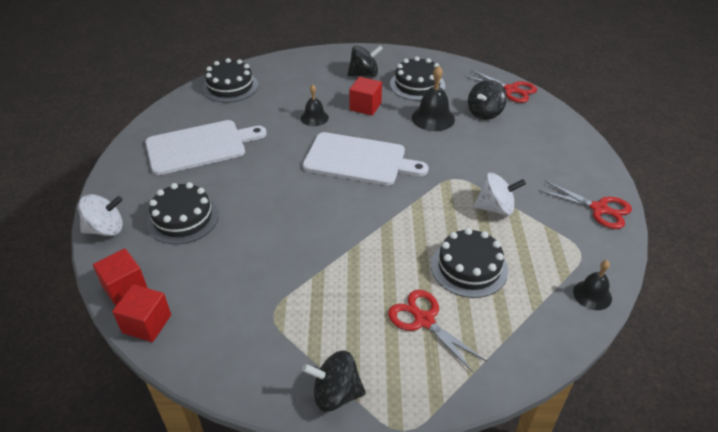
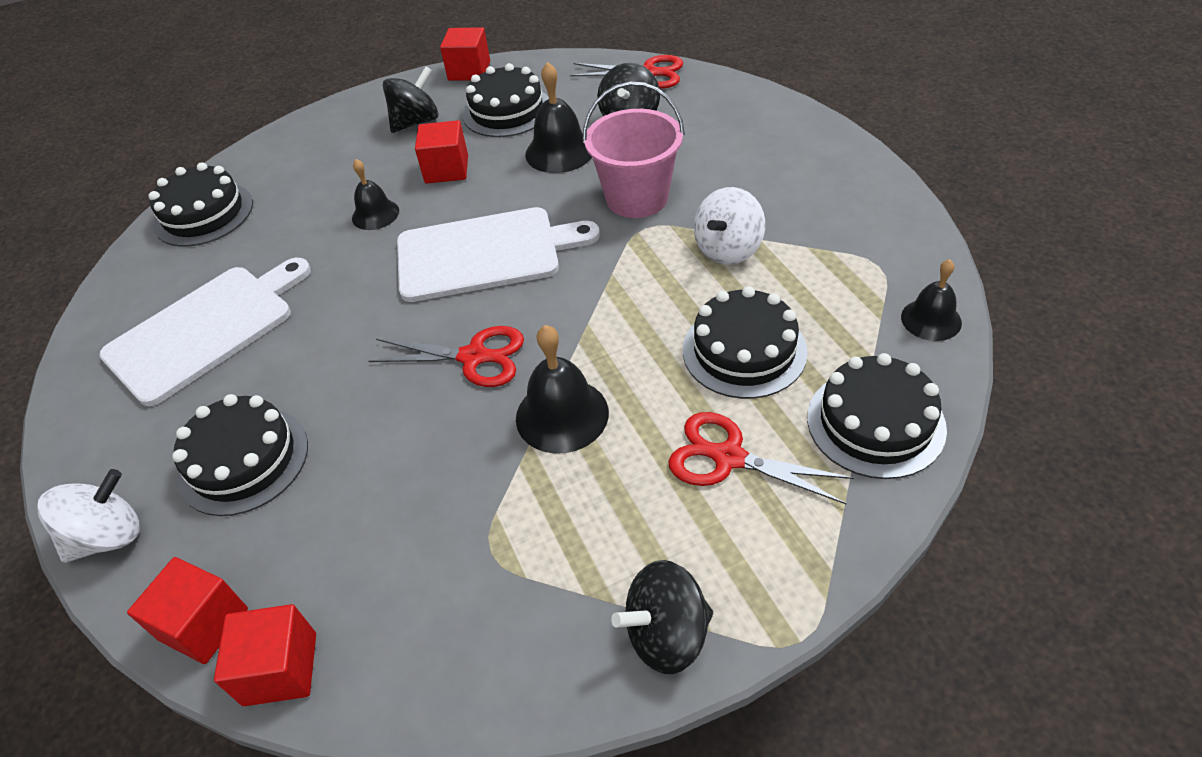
camera: 20 degrees left, 5 degrees up
(349, 261) = (562, 415): none -> black bell
(410, 55) = (469, 71): none -> red cube
(461, 160) = (637, 198): none -> pink bucket
(495, 208) = (728, 249): white spinning top -> white spinning top turned 150 degrees clockwise
(519, 337) = (875, 422): none -> black cake
(599, 209) = (865, 196): red scissors -> red scissors (473, 357)

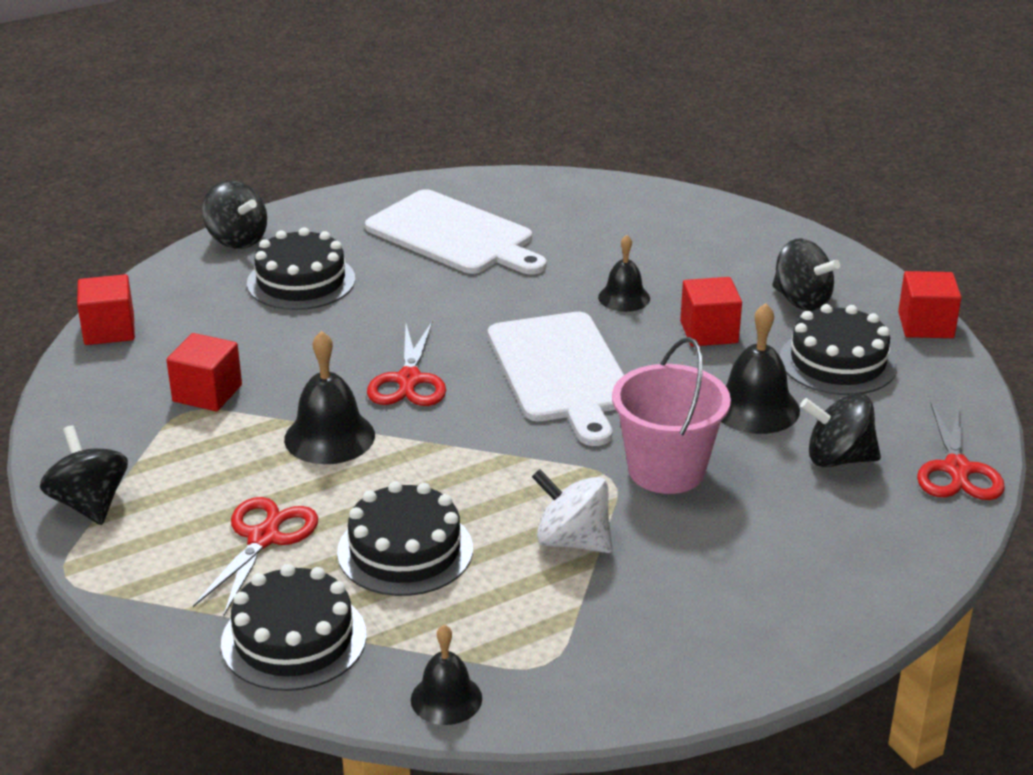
camera: 80 degrees right, 15 degrees down
(109, 537) = (237, 239): white spinning top -> black spinning top
(203, 214) = (618, 202): black cake -> none
(204, 624) = (153, 293): red cube -> red cube (207, 393)

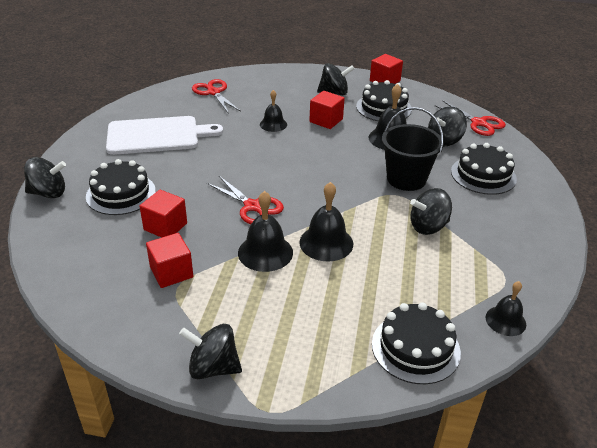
camera: 50 degrees left, 5 degrees up
(109, 330) = (57, 277): red cube -> red cube (165, 226)
(263, 538) = (322, 316): red scissors -> red scissors (213, 92)
(405, 550) = (383, 276): black cake -> black cake (483, 175)
(412, 472) = (326, 243): none -> black bell
(561, 372) = (304, 166): white cutting board -> none
(572, 541) = (428, 227): white spinning top -> black spinning top
(666, 470) = (406, 179): pink bucket -> black bucket

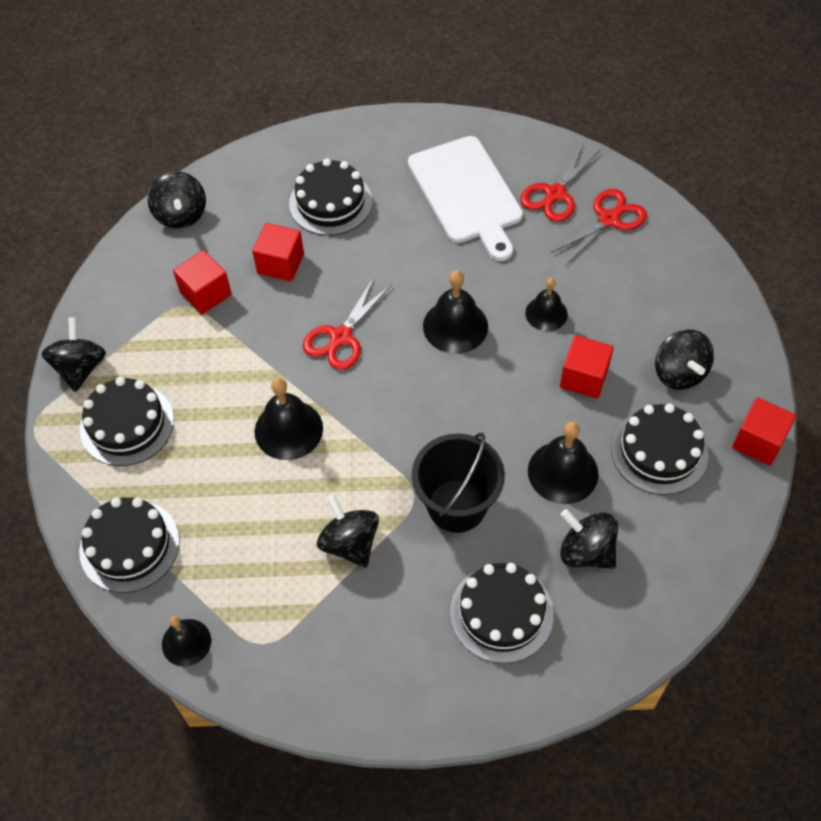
camera: 80 degrees right, 20 degrees up
(48, 193) = (313, 140): black spinning top -> black spinning top (181, 215)
(265, 252) = (257, 371): black bell -> black bell (455, 326)
(290, 338) = (127, 424): none -> black cake
(478, 123) = (667, 603): red scissors -> red scissors (555, 194)

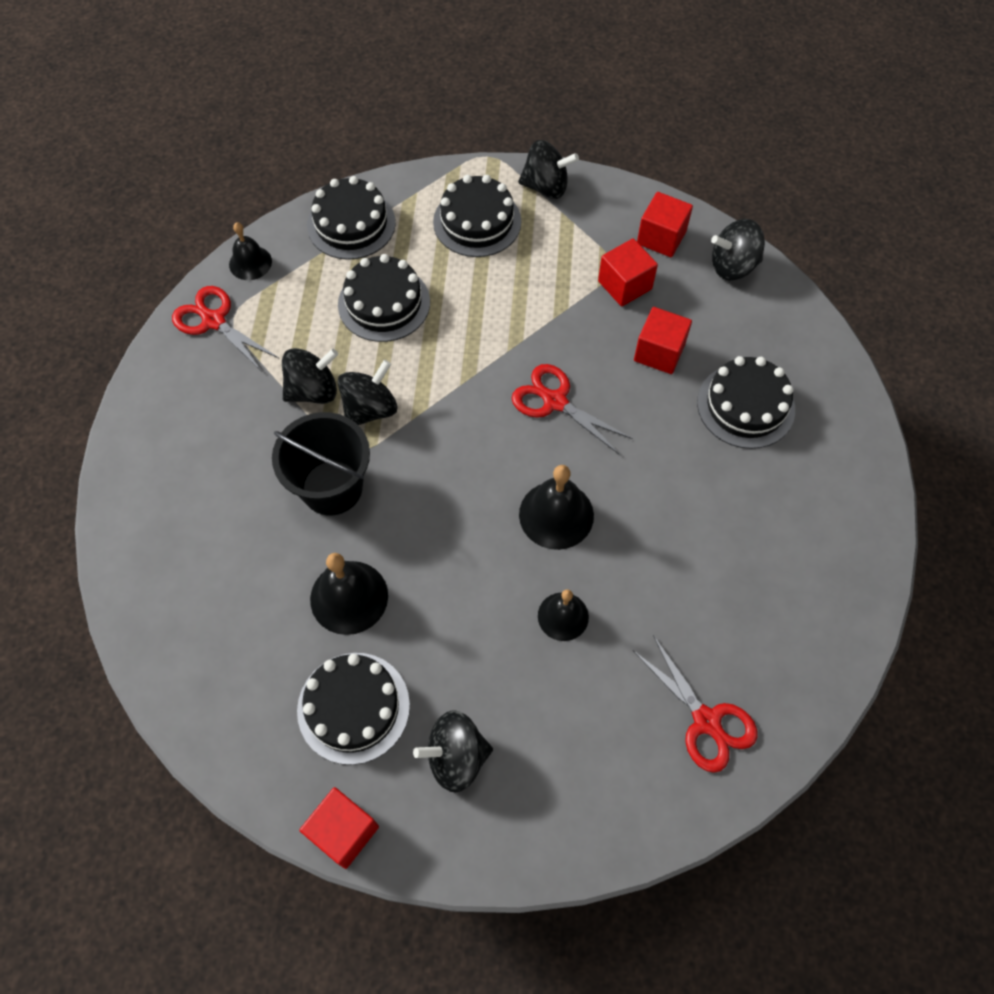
camera: 95 degrees right, 5 degrees up
(288, 429) = (448, 348): black bell -> none
(466, 194) = (755, 553): white cutting board -> none
(501, 613) = (207, 512): black cake -> black cake (384, 303)
(555, 194) = (752, 660): red scissors -> red scissors (214, 321)
(584, 377) = (466, 642): red cube -> red cube (661, 237)
(586, 551) = (251, 604): black spinning top -> black spinning top (370, 409)

